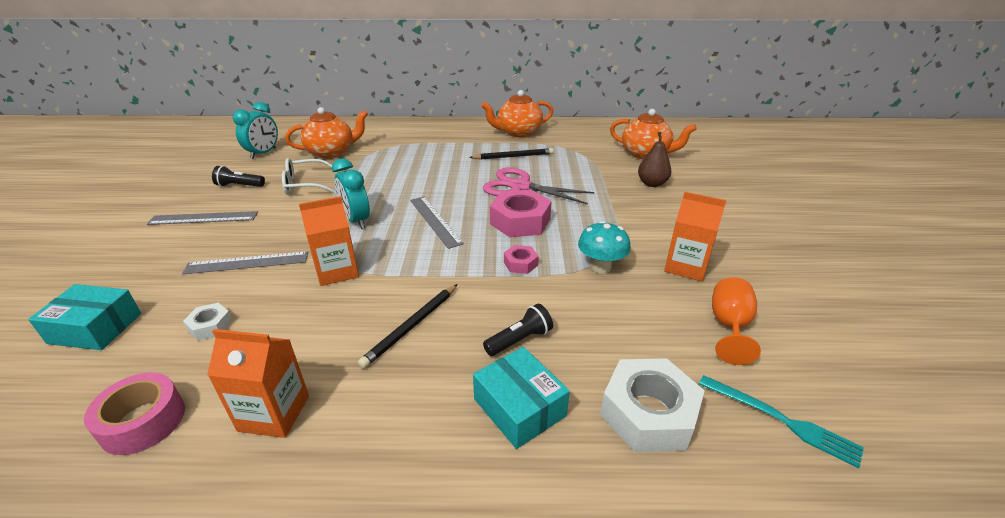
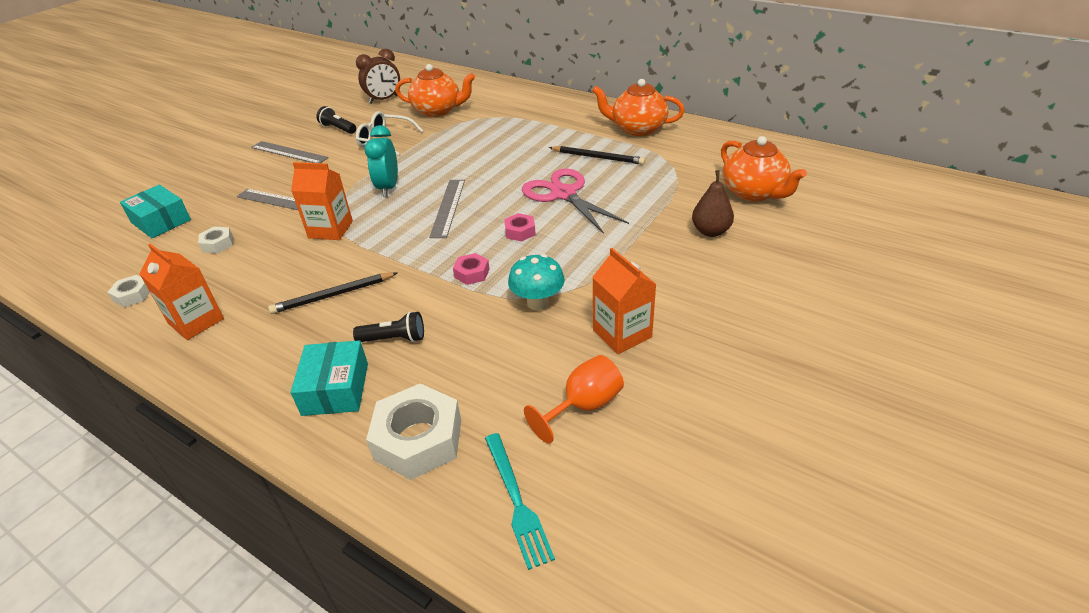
camera: 35 degrees right, 5 degrees up
(143, 421) = (133, 295): pink tape -> white nut
(263, 153) = (384, 100): turquoise clock -> brown clock
(520, 221) = (520, 231): pink nut -> pink nut, size x0.50

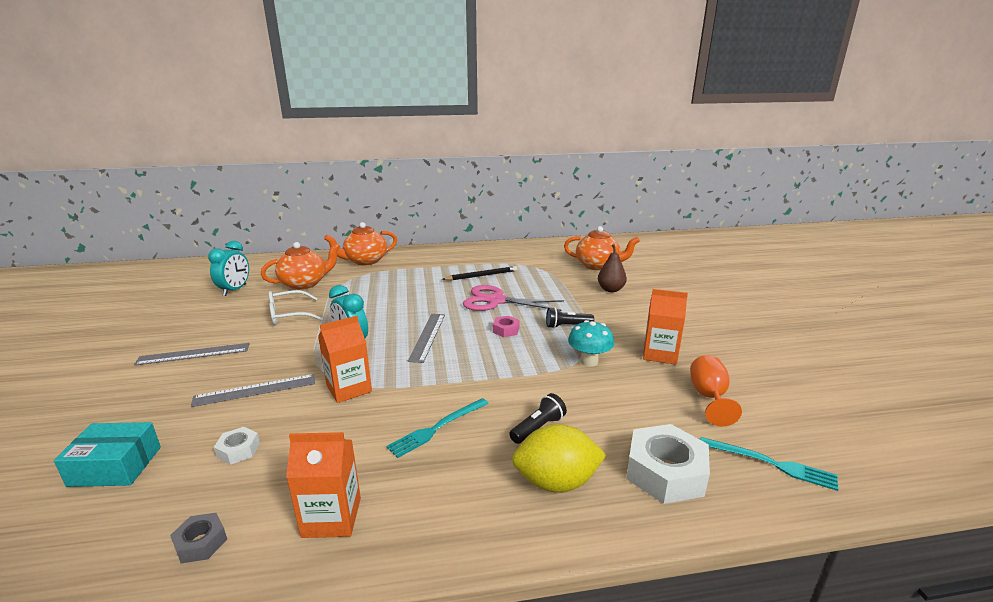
camera: 45 degrees left, 15 degrees down
(133, 295) = (201, 543): white nut -> grey nut
(333, 295) = (437, 428): black pencil -> turquoise fork
(335, 389) = (556, 482): turquoise box -> yellow lemon
(338, 128) = (221, 321): black flashlight -> black flashlight (567, 326)
(384, 100) = (235, 290): brown clock -> turquoise clock
(448, 207) = (427, 336): grey ruler -> grey ruler turned 45 degrees clockwise
(472, 273) = (518, 365): pink nut -> none
(637, 129) = (479, 255): orange teapot -> orange teapot (365, 261)

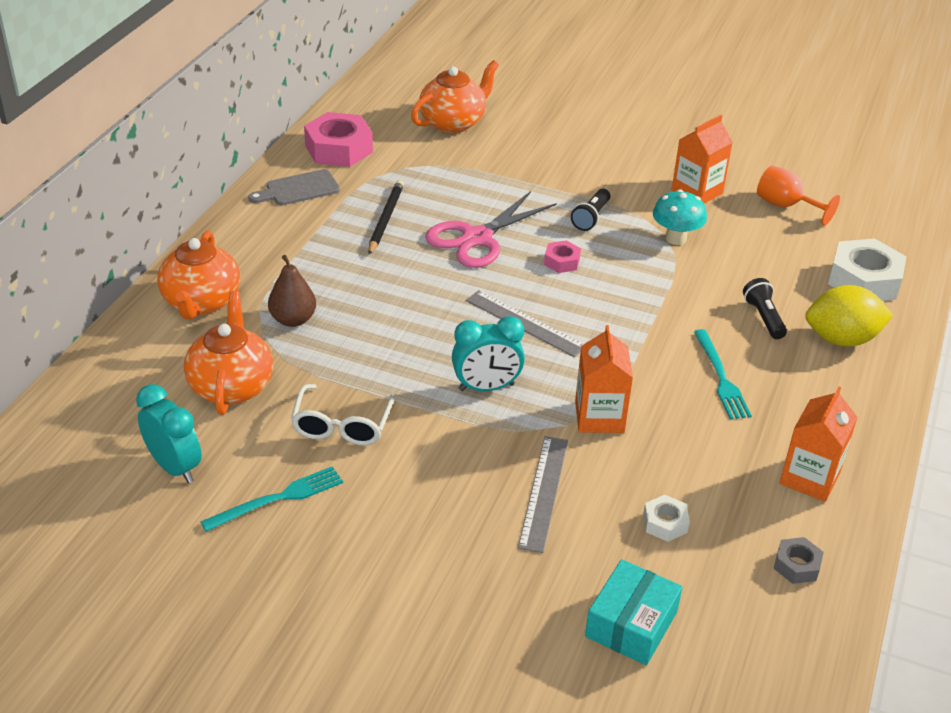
camera: 60 degrees left, 15 degrees up
(193, 354) = (390, 538): grey ruler -> none
(479, 253) = (298, 189): none -> grey cutting board
(527, 250) = (339, 149): none -> pink nut
(556, 482) = (841, 339): yellow lemon -> yellow lemon turned 60 degrees clockwise
(610, 289) = (530, 148): brown pear -> brown pear (293, 320)
(771, 463) = (885, 228): turquoise fork -> turquoise fork (278, 498)

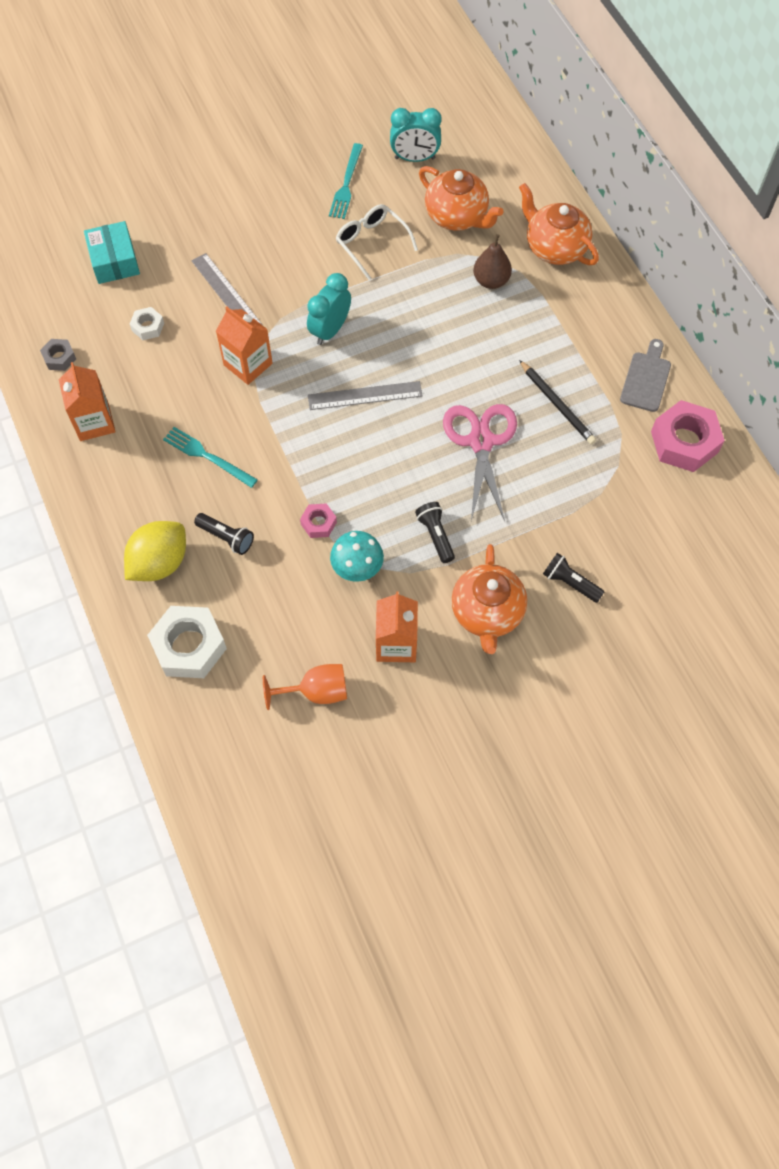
camera: 135 degrees right, 25 degrees up
(453, 122) = (658, 553): orange teapot -> orange teapot (487, 613)
(533, 145) = (570, 583): none -> black flashlight
(561, 261) = (404, 470): pink nut -> pink nut (318, 523)

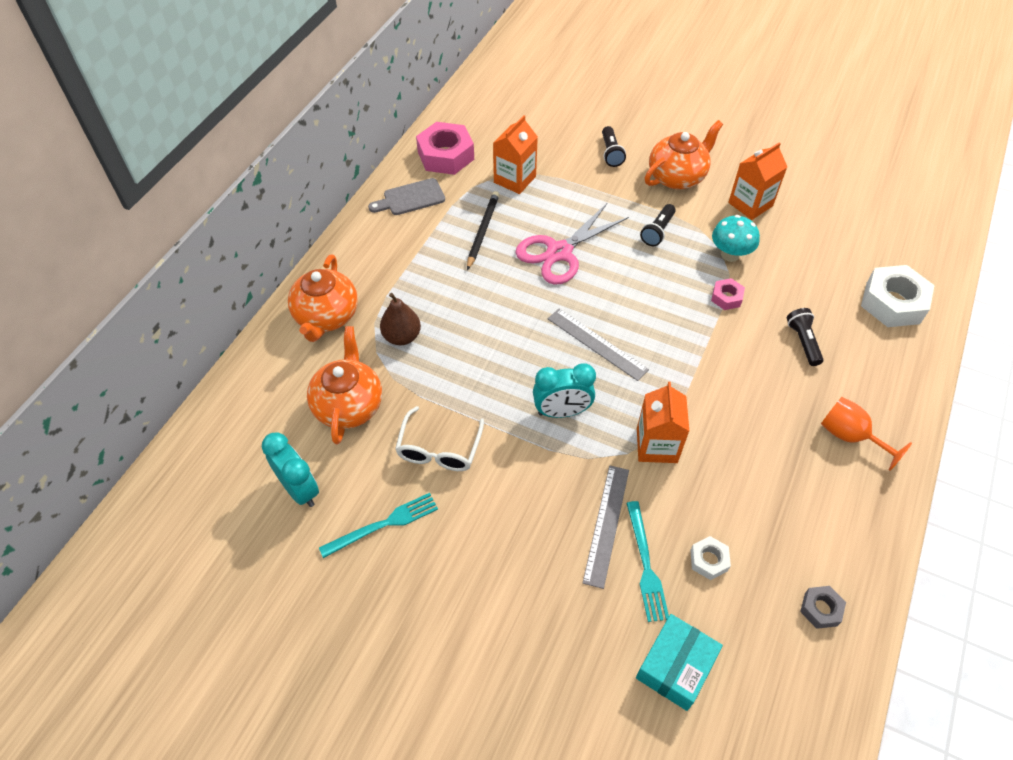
camera: 130 degrees left, 10 degrees down
(94, 422) = (836, 516): orange carton -> orange carton (514, 179)
(159, 563) = (870, 366): yellow lemon -> none
(207, 456) = (763, 405): turquoise fork -> turquoise fork (645, 564)
(316, 692) = (827, 220): orange goblet -> orange goblet (850, 436)

